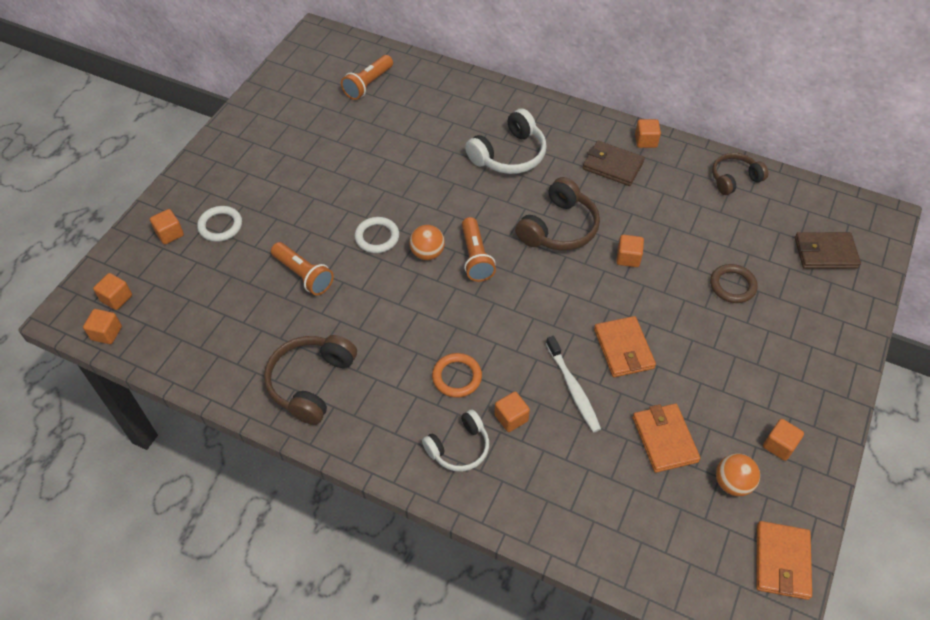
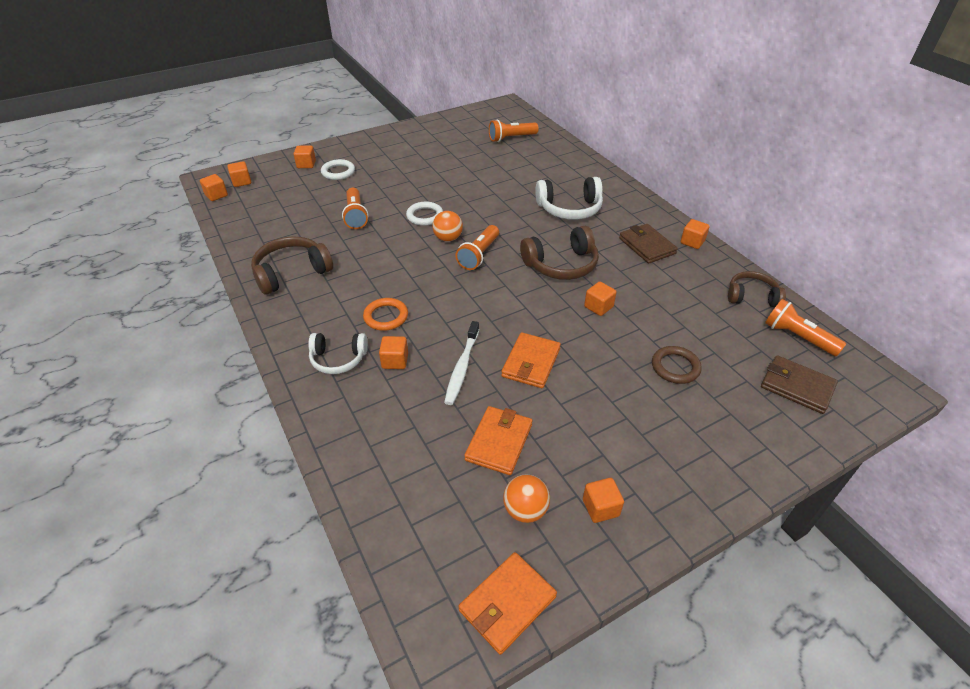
camera: 35 degrees right, 10 degrees down
(793, 203) = (797, 337): none -> orange flashlight

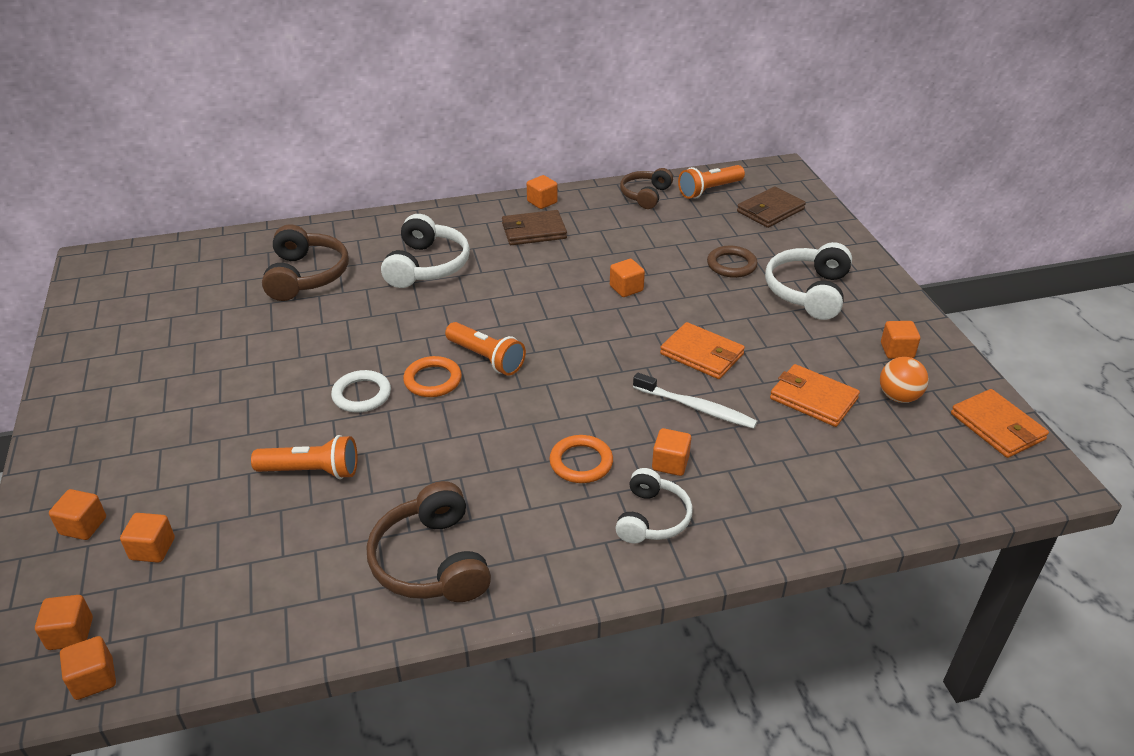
camera: 75 degrees left, 5 degrees down
(293, 186) = (152, 549): none -> orange cube
(338, 172) = (150, 482): white ring -> none
(448, 238) = (433, 380): orange ball -> orange ring
(511, 138) = (206, 276): orange flashlight -> none
(561, 265) = (539, 297): brown headphones -> brown headphones (306, 276)
(664, 428) = (808, 292): none -> white headphones

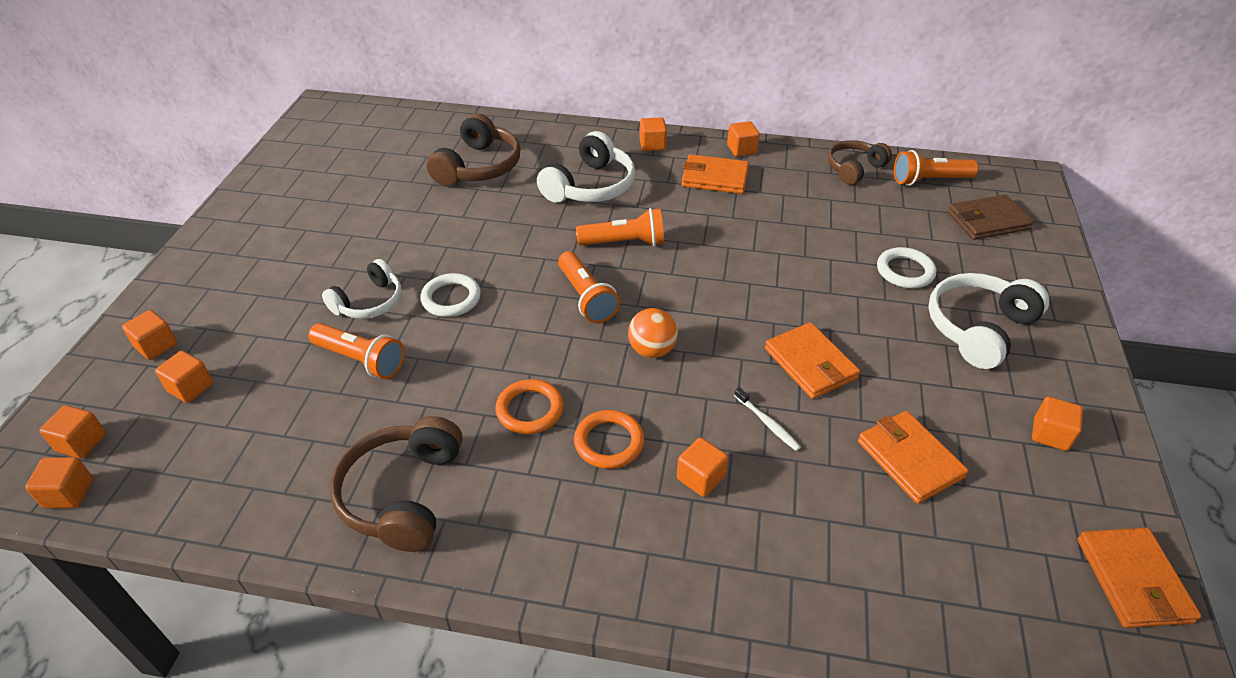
camera: 25 degrees right, 5 degrees up
(433, 380) = (523, 304): orange ring -> orange ring (530, 410)
(490, 304) = (625, 243): none -> orange flashlight
(534, 231) = (714, 178): brown wallet -> orange wallet
(626, 288) = (772, 265): orange cube -> orange cube (652, 145)
(652, 518) = (643, 534): white headphones -> white headphones (369, 302)
(696, 407) = (767, 423): white toothbrush -> white toothbrush, size x0.59
(731, 265) = (905, 271): brown ring -> white ring
(898, 397) = (1019, 494): orange ball -> orange ball (652, 350)

